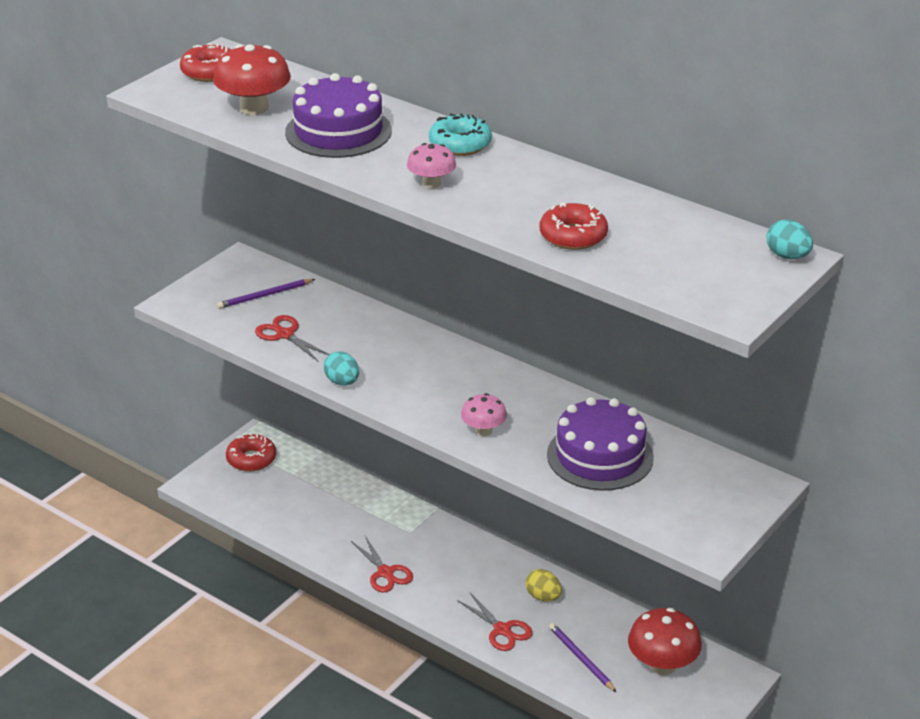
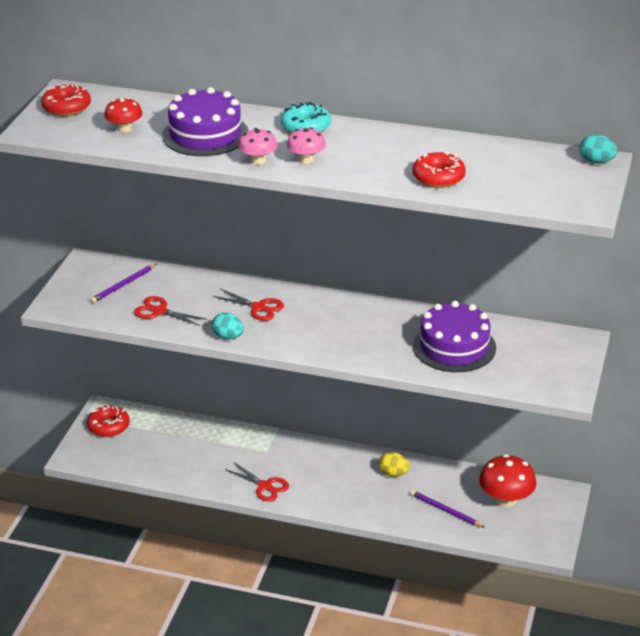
camera: 20 degrees left, 0 degrees up
(254, 108) = (124, 129): red mushroom -> red mushroom, size x0.60
(483, 430) = (358, 348): pink mushroom -> pink mushroom (258, 160)
(502, 630) = (376, 505): red scissors -> red scissors (258, 307)

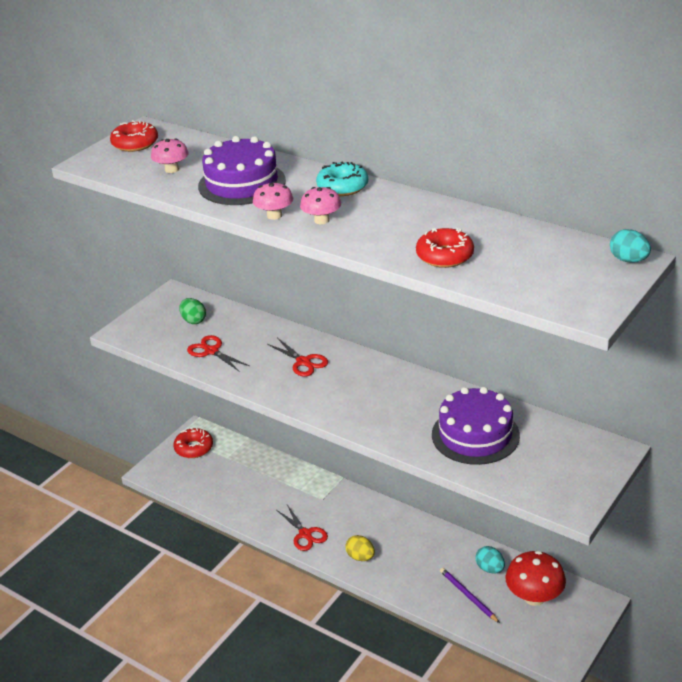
camera: 20 degrees right, 0 degrees up
(123, 285) = (193, 320): purple pencil -> green egg
(124, 129) = (172, 169): red mushroom -> pink mushroom
(228, 337) = (260, 387): turquoise egg -> turquoise egg (490, 569)
(393, 473) = (432, 545): yellow egg -> yellow egg (360, 557)

